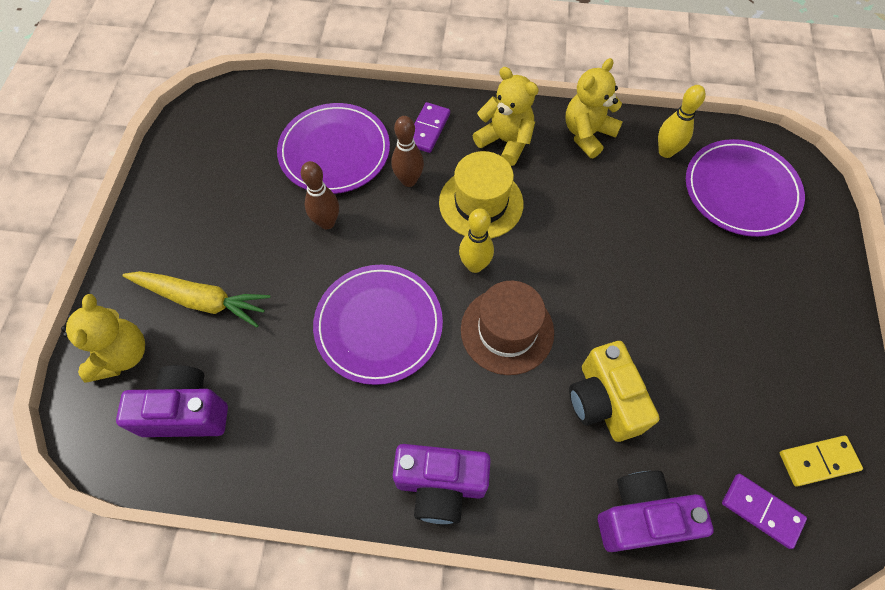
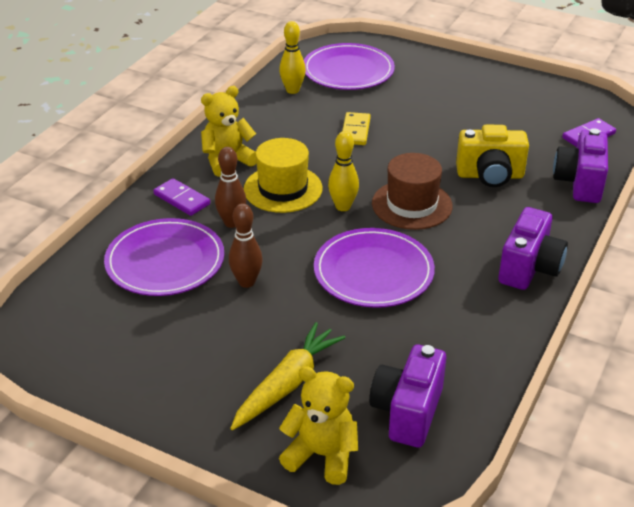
camera: 70 degrees left, 25 degrees down
(587, 134) = (250, 119): yellow teddy bear -> none
(818, 461) = (562, 106): yellow domino -> yellow domino (355, 131)

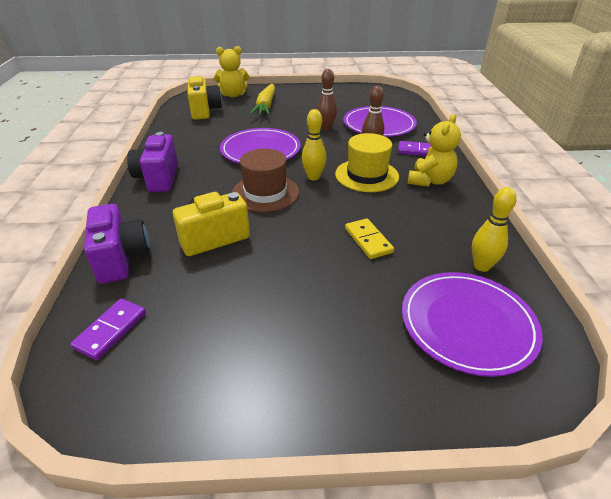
camera: 150 degrees right, 0 degrees up
(407, 412) = (205, 111): purple camera -> yellow camera

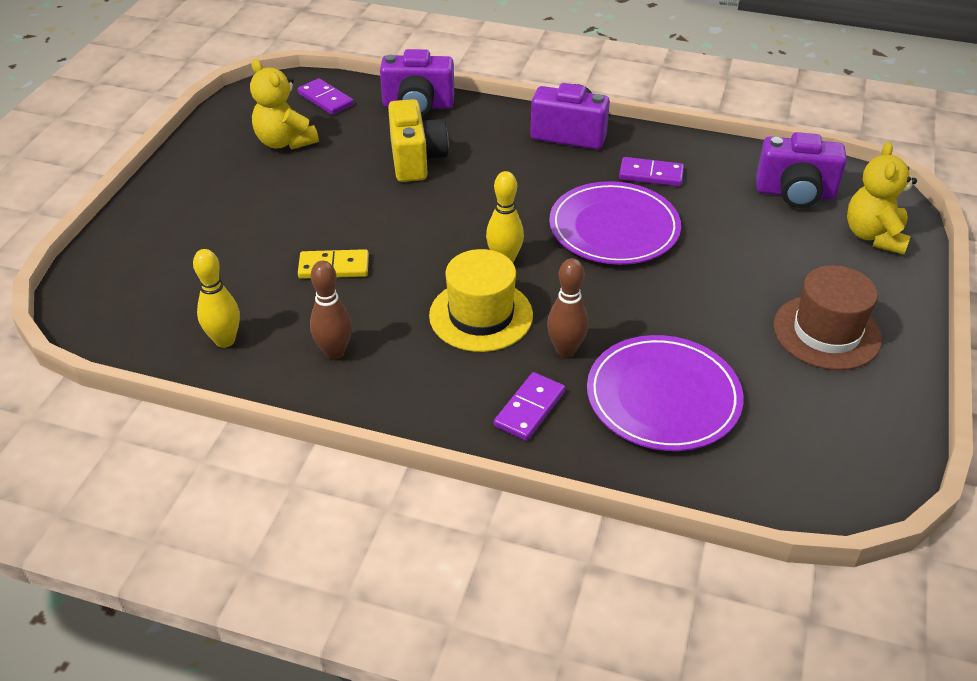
camera: 110 degrees right, 5 degrees up
(200, 146) = (651, 175): none -> purple domino
(205, 111) = (795, 193): yellow camera -> purple camera
(265, 193) = (486, 210): brown hat -> brown hat (826, 332)
(266, 106) = (804, 267): yellow carrot -> none
(326, 128) = (670, 319): brown bowling pin -> brown bowling pin (334, 352)
(430, 181) = (427, 379): yellow teddy bear -> yellow teddy bear (285, 142)
(467, 324) = (167, 290): purple plate -> none

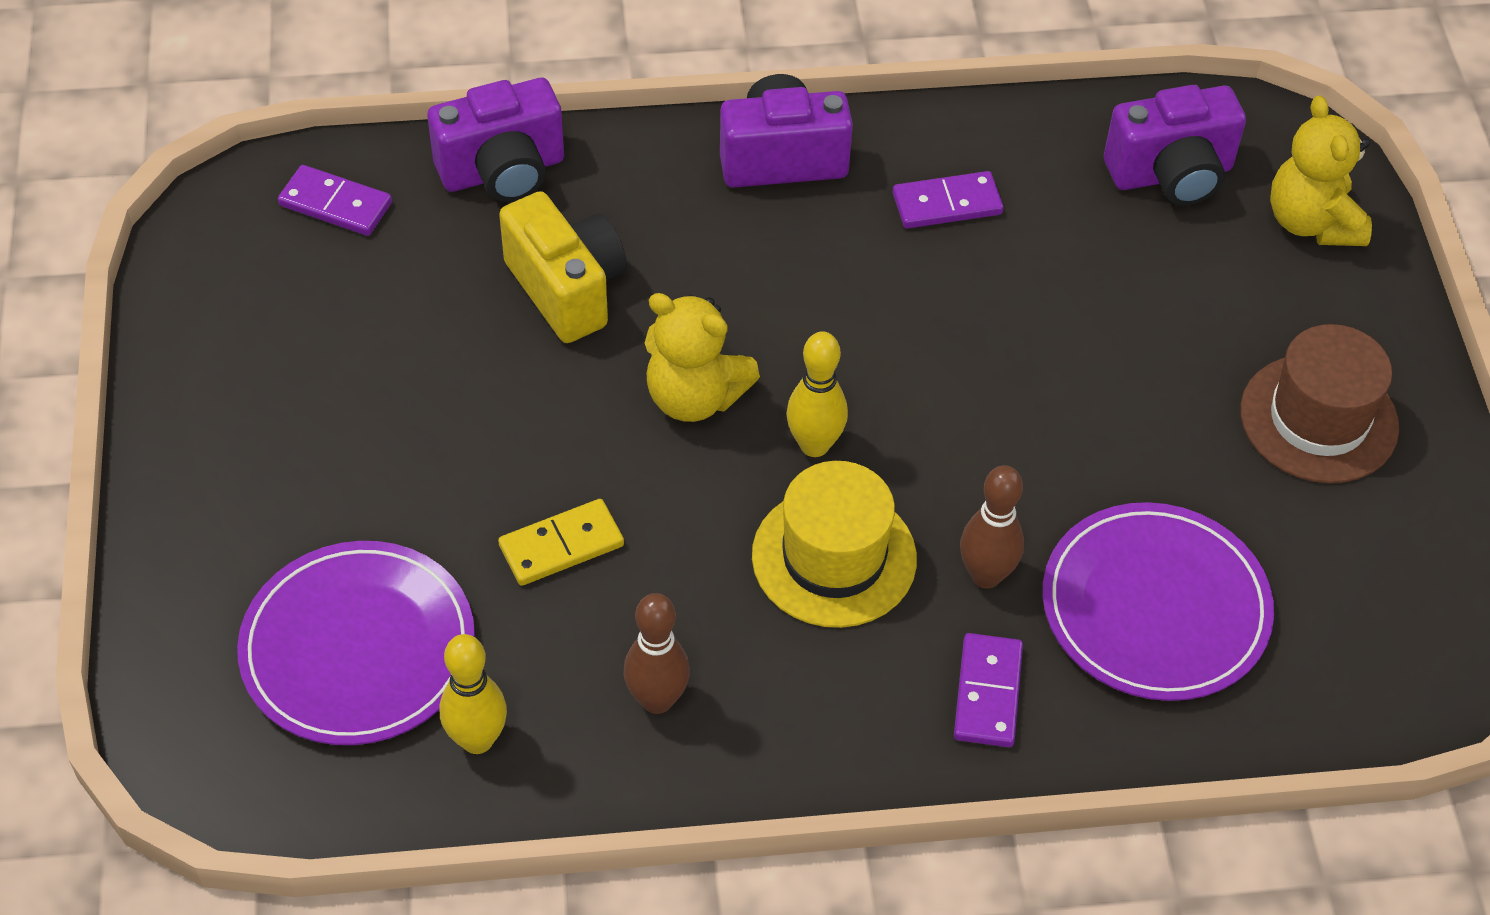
camera: 25 degrees left, 10 degrees up
(285, 142) = (323, 319): yellow teddy bear -> yellow teddy bear (694, 397)
(614, 228) = (943, 327): purple plate -> purple plate (358, 648)

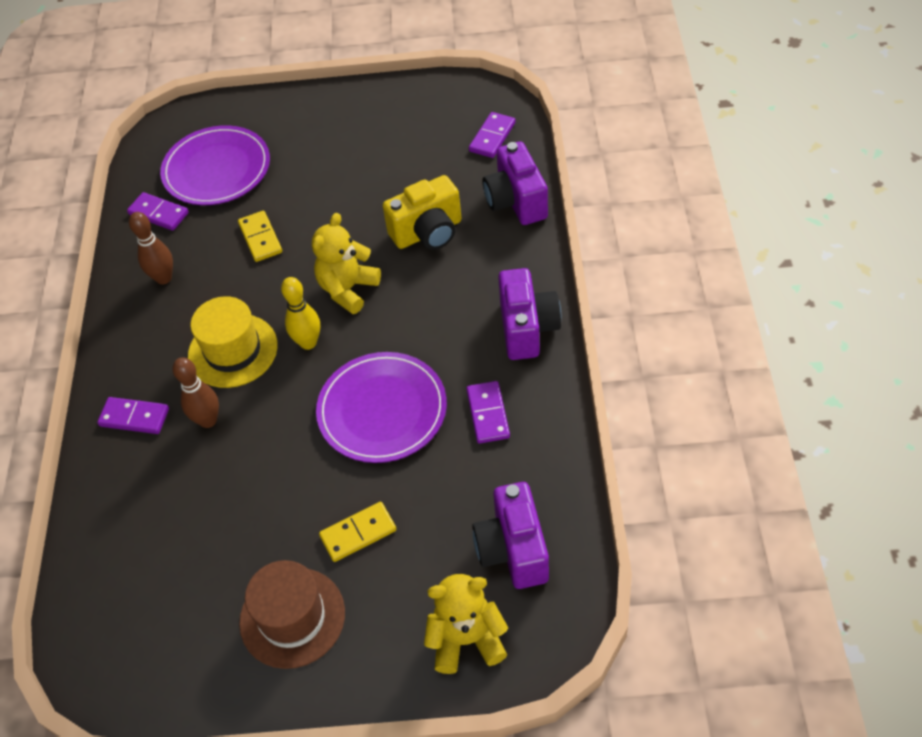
camera: 100 degrees right, 0 degrees up
(477, 740) = (158, 213): yellow bowling pin -> purple domino
(1155, 607) = (170, 504): purple plate -> purple plate (382, 410)
(1171, 350) = (358, 533): none -> yellow domino

